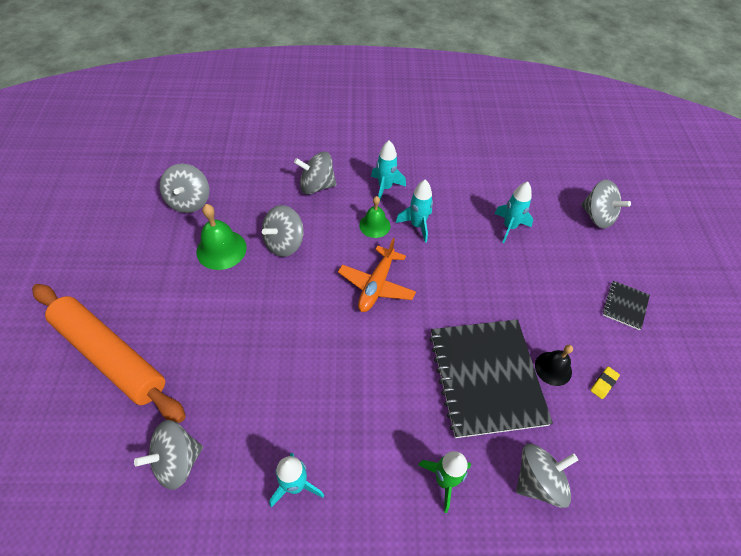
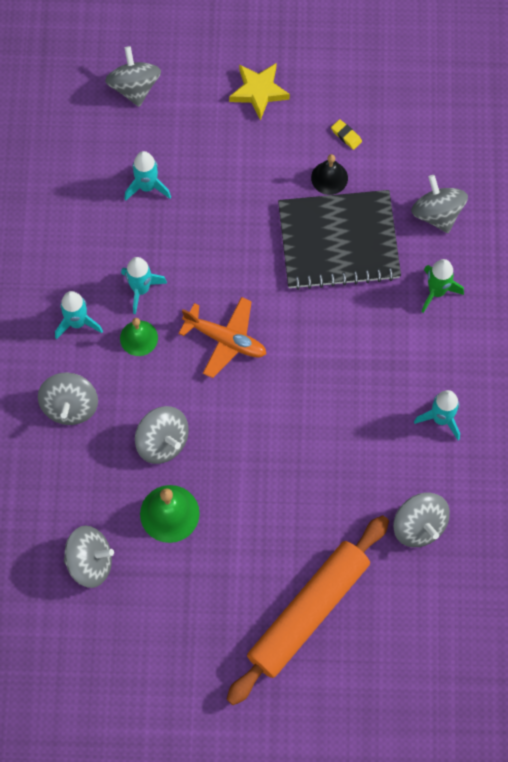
camera: 85 degrees left, 15 degrees up
(597, 216) = (134, 87): grey spinning top -> grey spinning top turned 60 degrees counterclockwise
(625, 306) = (258, 91): black notebook -> yellow star

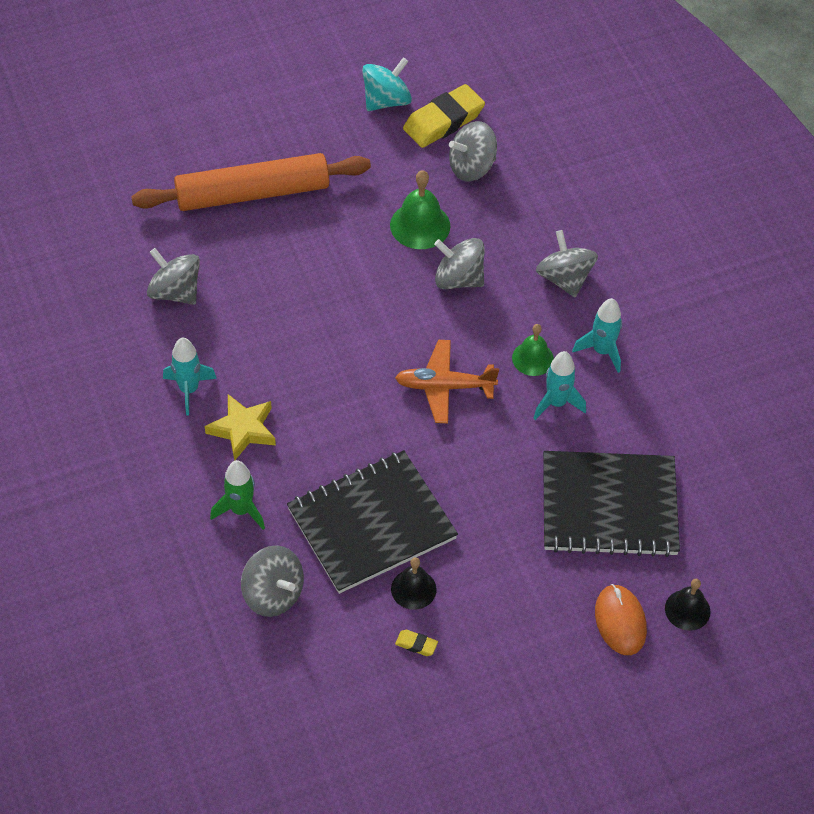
camera: 155 degrees right, 15 degrees down
(89, 629) = (443, 121): none -> yellow eraser
(133, 678) = (386, 101): none -> turquoise spinning top
(134, 87) = (687, 610): grey spinning top -> black bell
(147, 186) = (609, 506): turquoise rocket -> black notebook
(188, 97) = (620, 621): none -> orange mouse
(258, 91) = (543, 658): yellow star -> yellow star (243, 430)
(308, 612) = (252, 193): orange rolling pin -> orange rolling pin turned 60 degrees clockwise

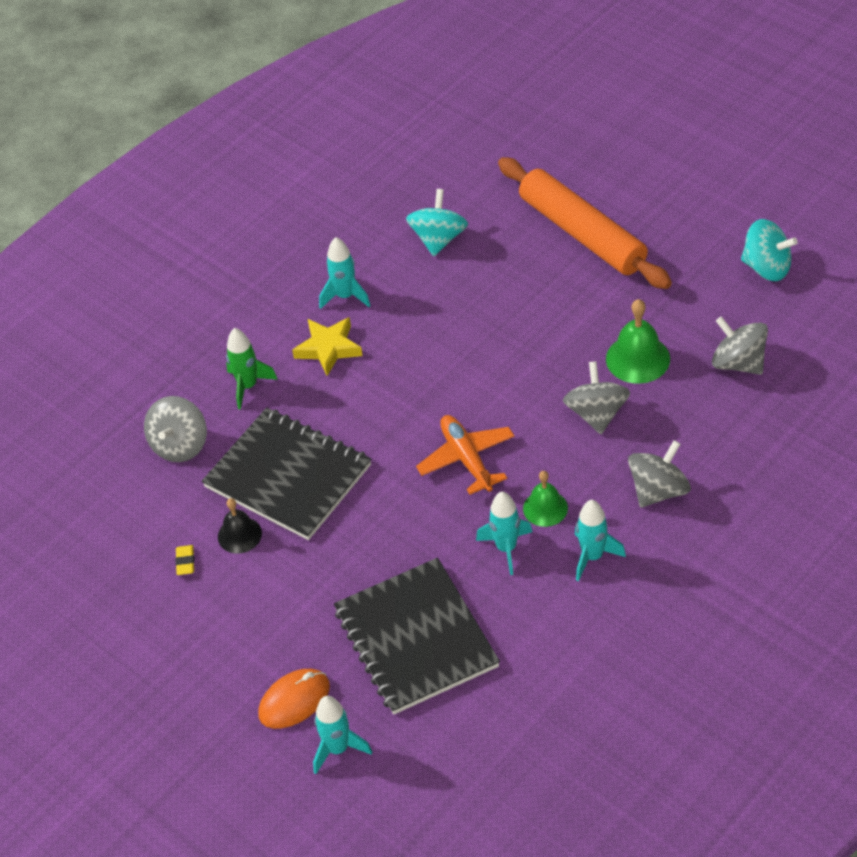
camera: 70 degrees right, 5 degrees down
(175, 292) = (438, 239): grey spinning top -> turquoise spinning top
(443, 121) = (778, 317): yellow eraser -> none
(687, 610) = (338, 749): black bell -> turquoise rocket

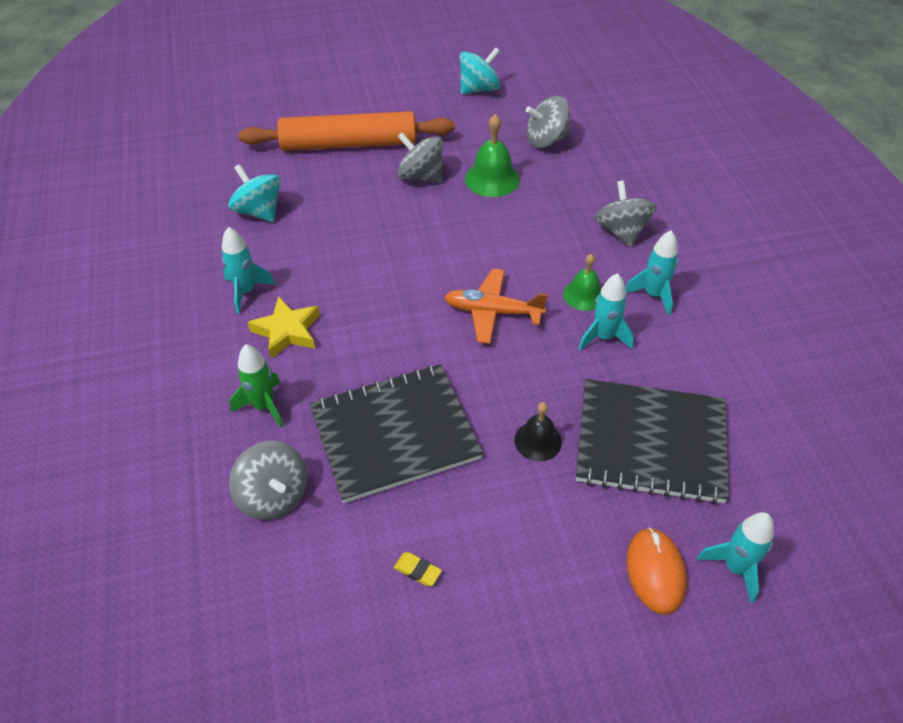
camera: 60 degrees left, 0 degrees up
(239, 535) = (426, 507): black bell -> black bell (538, 441)
(597, 414) = (521, 223): grey spinning top -> grey spinning top (421, 176)

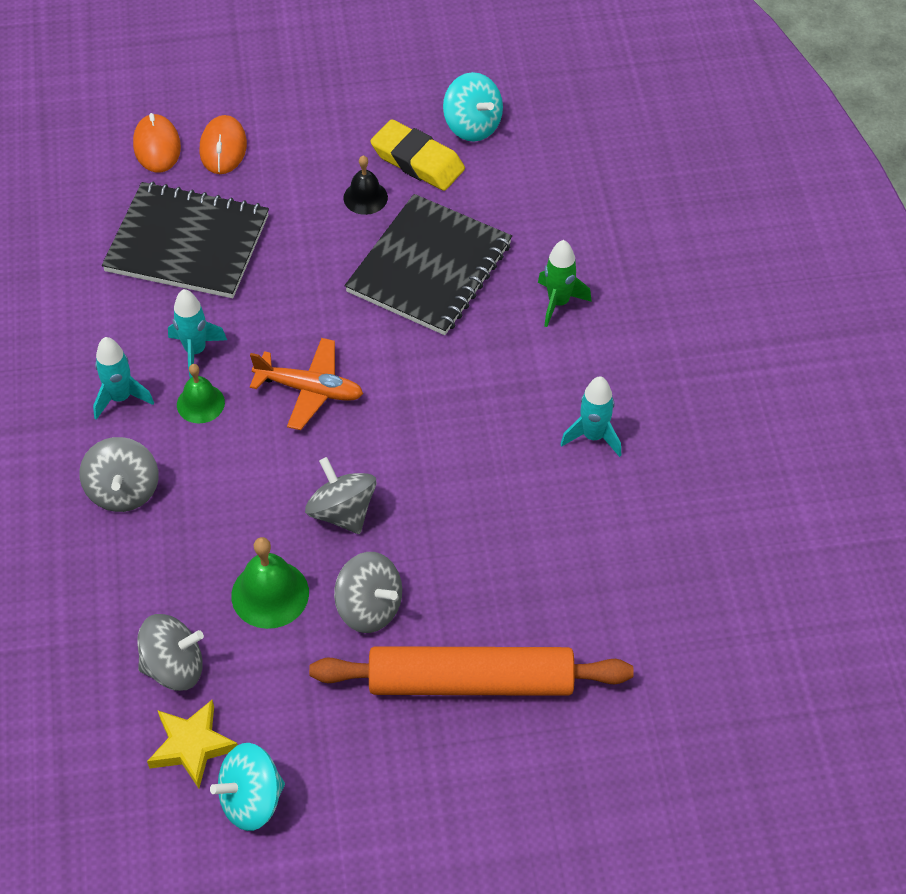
camera: 175 degrees left, 5 degrees up
(259, 211) = (592, 559): turquoise spinning top -> turquoise spinning top (472, 125)
(273, 495) = (541, 223): grey spinning top -> grey spinning top (342, 512)
(287, 331) = (541, 382): yellow star -> yellow star (192, 746)
(394, 434) = (429, 268): black notebook -> black notebook turned 45 degrees counterclockwise
(417, 571) = (417, 161): yellow eraser -> yellow eraser, size x2.39
(538, 441) = (293, 252): black bell -> black bell (365, 197)
(735, 567) = (157, 146): turquoise rocket -> orange mouse

